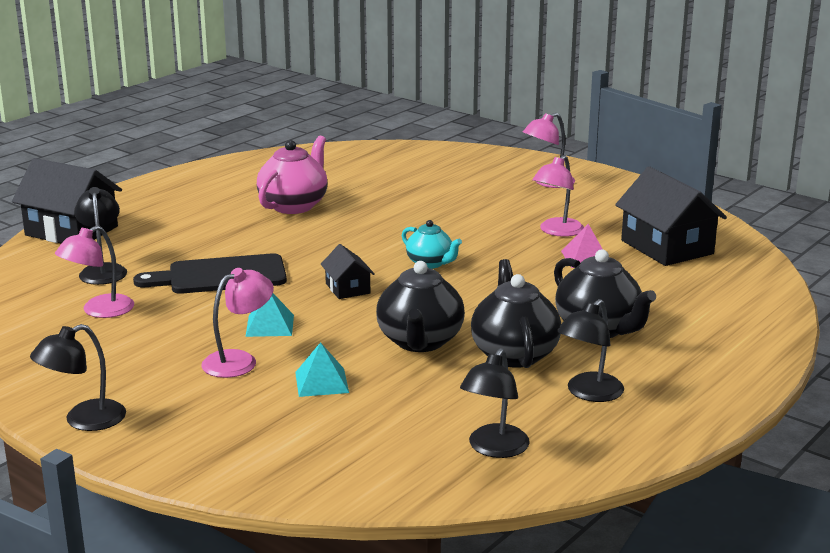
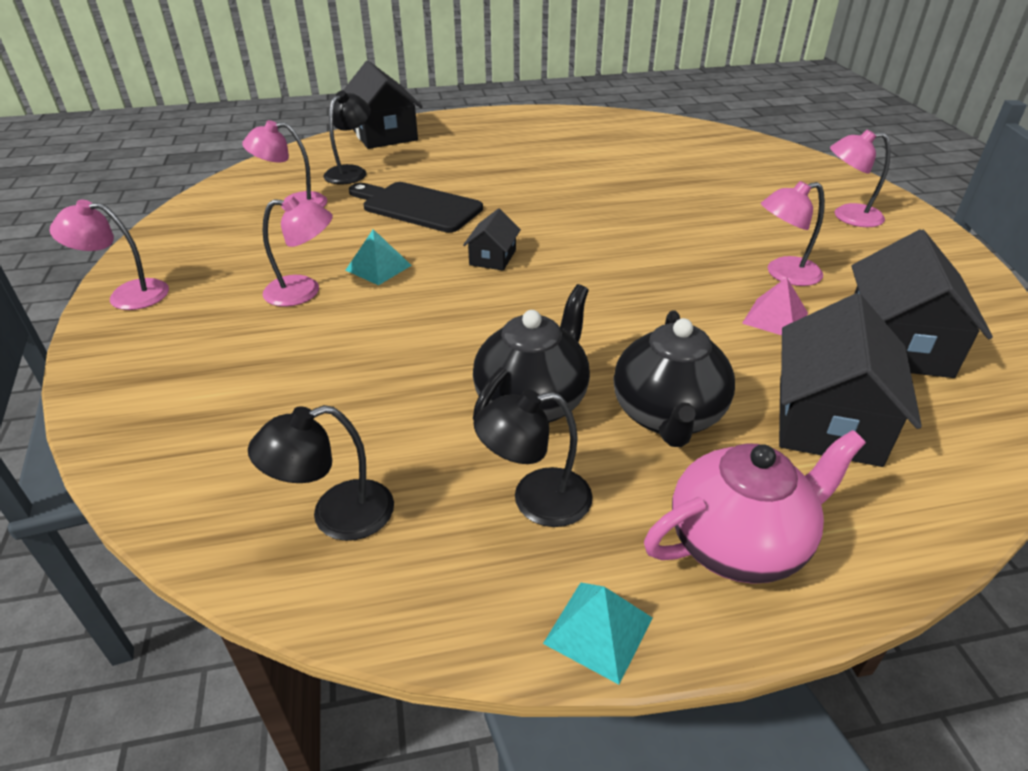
camera: 40 degrees right, 15 degrees up
(84, 420) = (127, 295): black lamp -> pink lamp
(294, 205) = (570, 164): pink teapot -> pink teapot (738, 543)
(321, 382) = (324, 345): turquoise pyramid -> turquoise pyramid (598, 630)
(420, 342) = (467, 342): black teapot -> none
(430, 263) = (602, 261): turquoise teapot -> none
(679, 297) = (828, 420): none -> black house

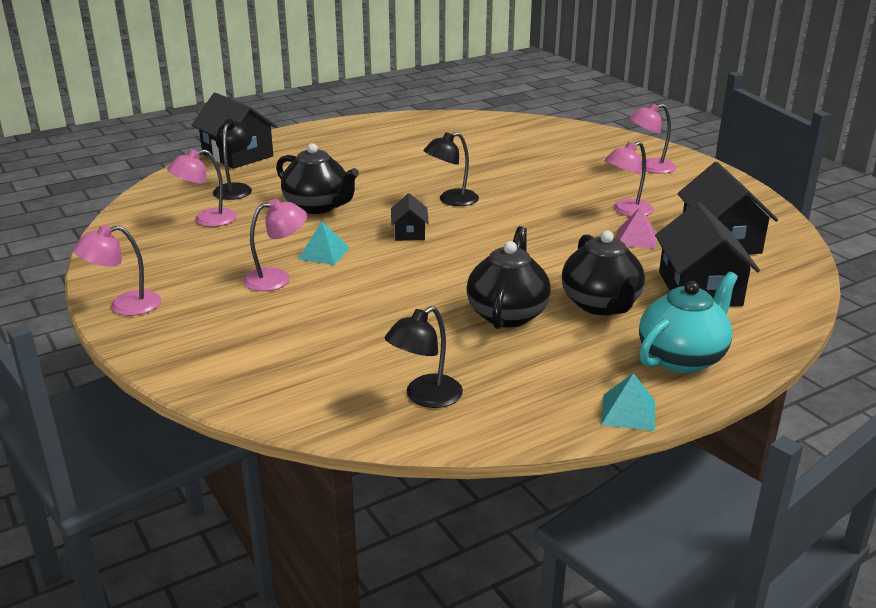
camera: 20 degrees left, 10 degrees down
(417, 207) = (318, 207): black cutting board -> black teapot
(535, 500) = (548, 363): black lamp -> black lamp (451, 200)
(738, 543) = (682, 358): pink teapot -> turquoise teapot

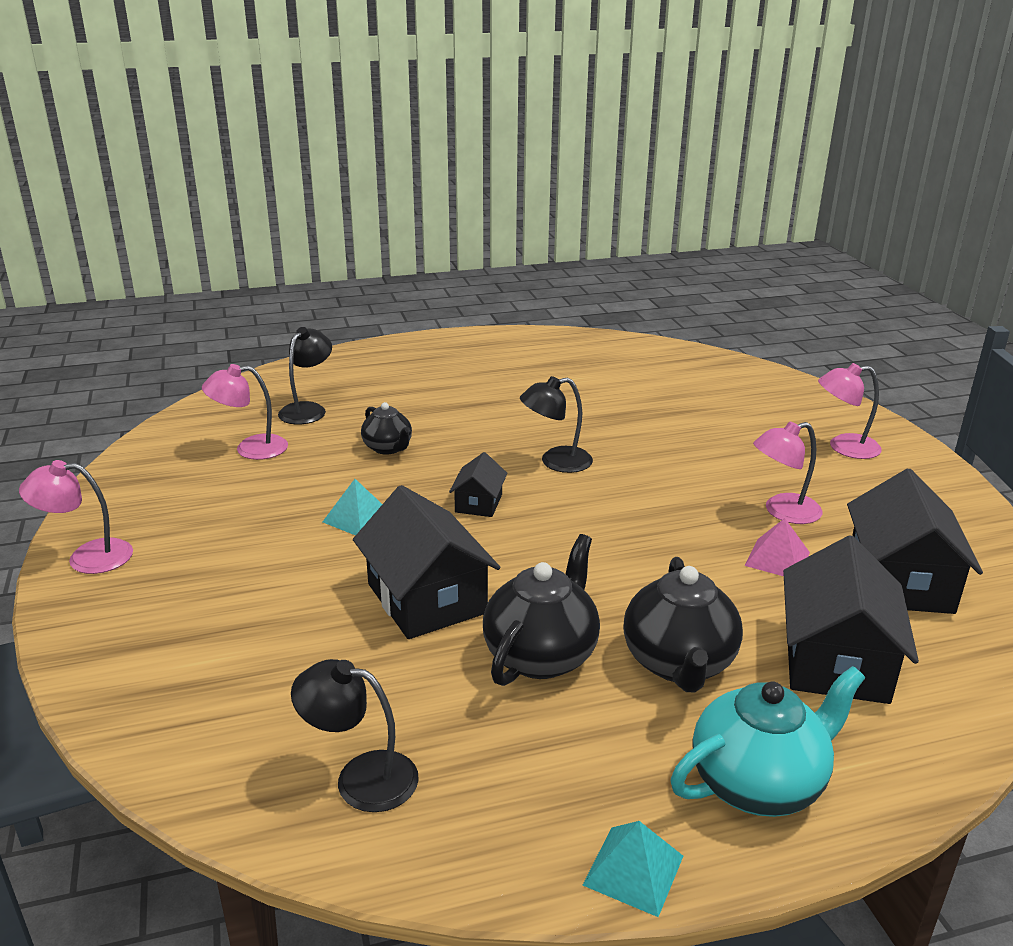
camera: 15 degrees right, 0 degrees up
(237, 155) = (337, 364): black house -> black house (426, 598)
(277, 278) = (282, 546): pink lamp -> none
(318, 207) = (388, 448): black teapot -> black teapot, size x0.60
(425, 397) = (361, 777): black lamp -> black lamp turned 45 degrees clockwise

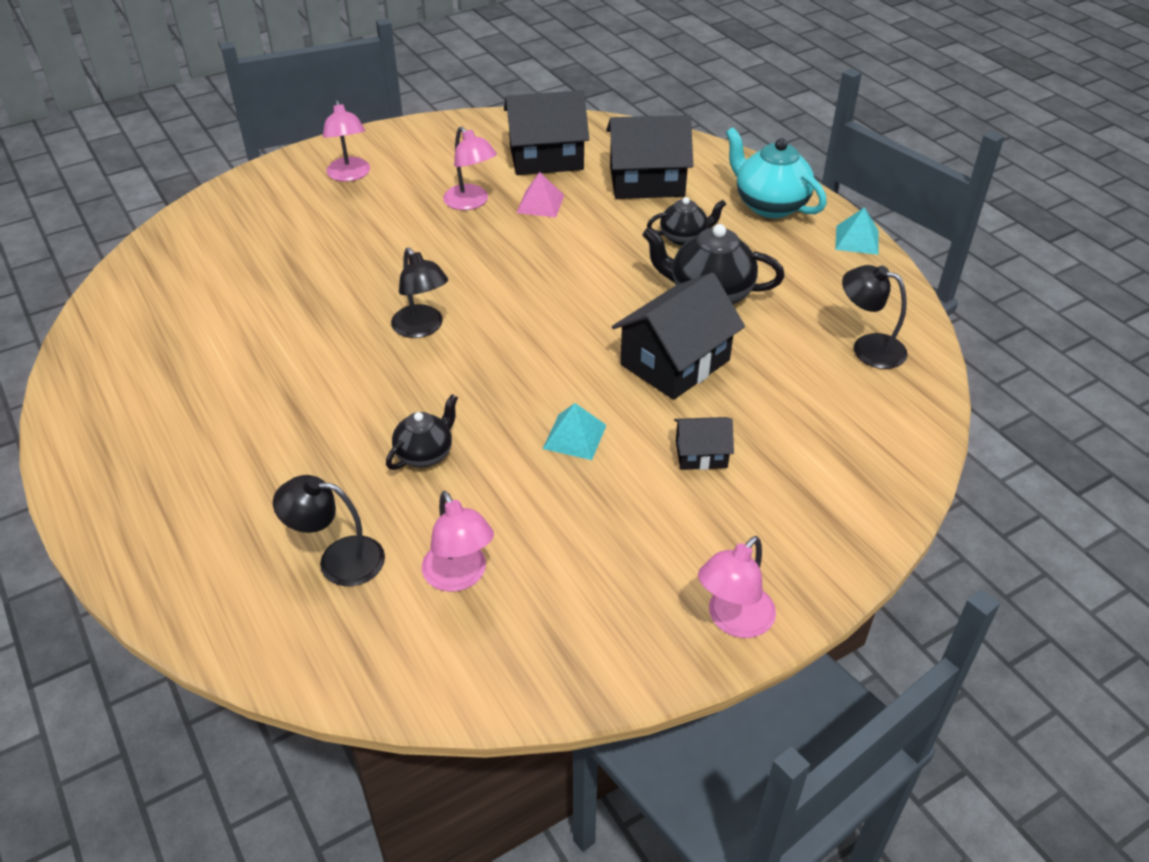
camera: 105 degrees left, 15 degrees up
(87, 557) = (733, 620): pink lamp -> pink lamp turned 60 degrees clockwise
(361, 777) = (868, 348): black lamp -> black lamp turned 120 degrees clockwise
(478, 503) = (517, 363): black house -> black house (701, 454)
(678, 663) = (684, 237): black teapot -> black teapot, size x0.60

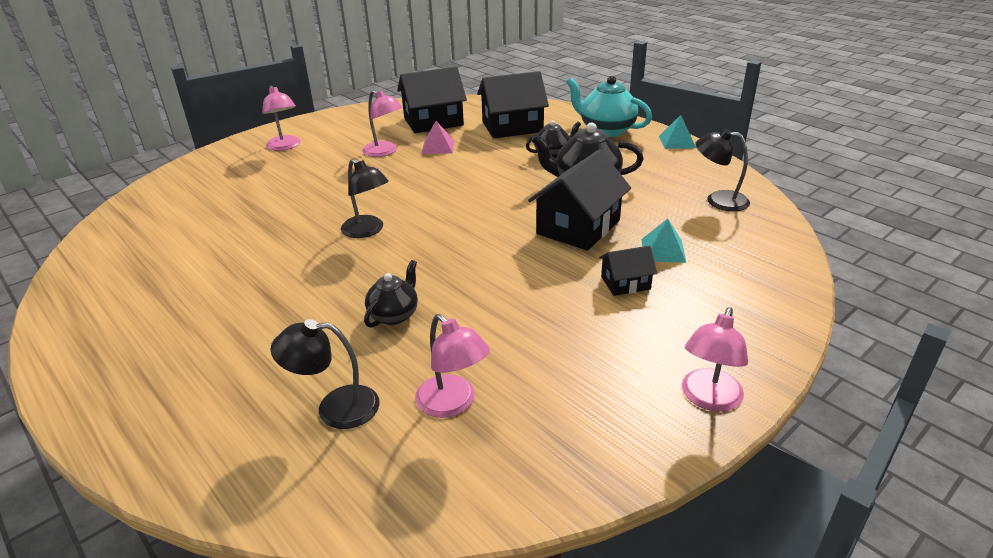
camera: 10 degrees left, 10 degrees down
(575, 436) = (518, 285): turquoise pyramid -> turquoise pyramid (663, 250)

